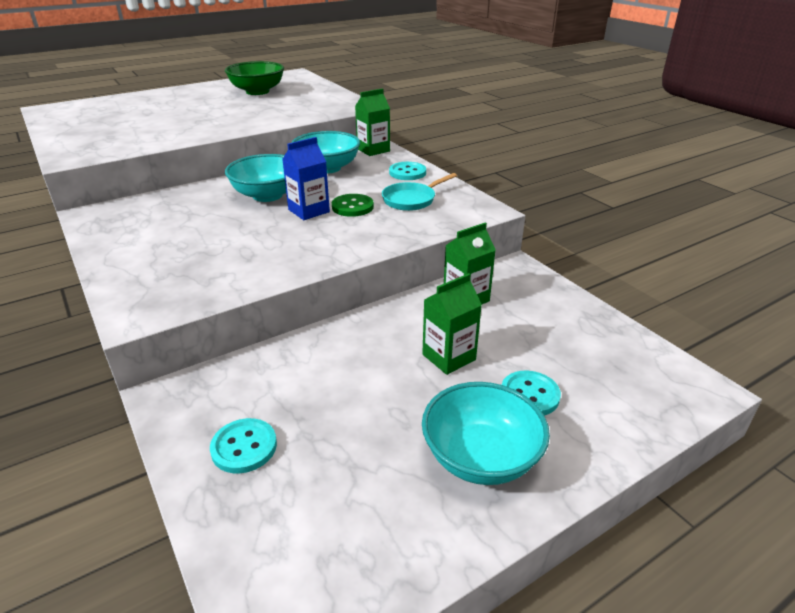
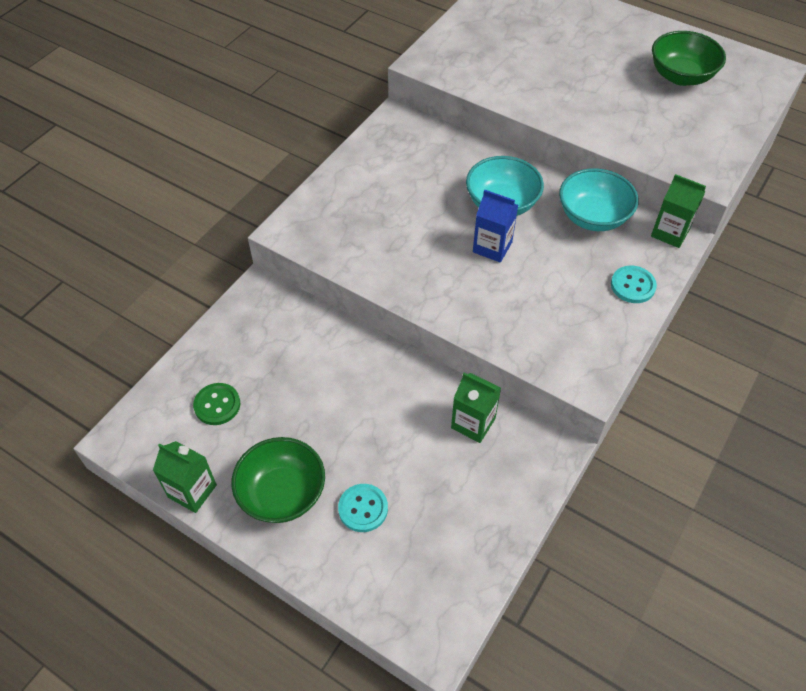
camera: 65 degrees right, 20 degrees up
(244, 447) = (234, 355): turquoise button -> none
(352, 207) = (522, 274): green button -> green button (217, 405)
(411, 200) = (569, 313): turquoise pan -> none
(449, 357) = (382, 438): green carton -> green carton (192, 491)
(481, 457) = (282, 493): turquoise bowl -> green bowl

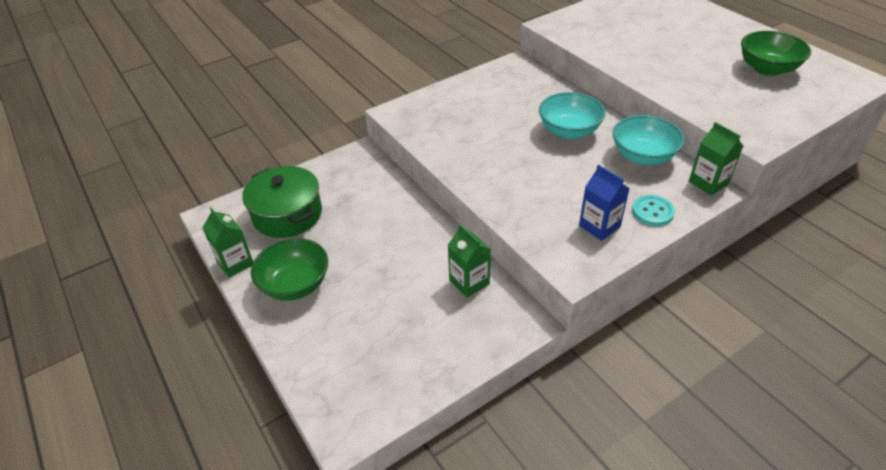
camera: 25 degrees right, 10 degrees down
(217, 405) = (287, 214): green button -> green pot
(363, 508) = (347, 314): turquoise button -> none
(492, 247) = (544, 157): blue carton -> blue carton (599, 226)

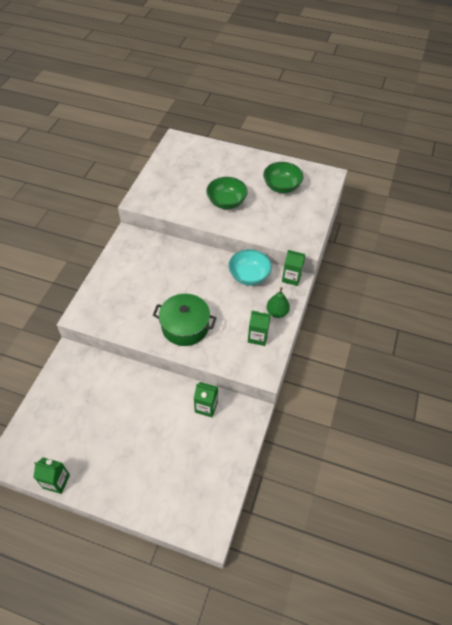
camera: 40 degrees left, 10 degrees up
(287, 214) = (59, 427): green pot -> green pot (185, 326)
(295, 285) = (108, 471): green bowl -> green bowl (226, 202)
(569, 131) = (198, 277): turquoise bowl -> none
(599, 226) = (258, 337): blue carton -> green carton
(652, 212) = (277, 312): turquoise button -> green pear

